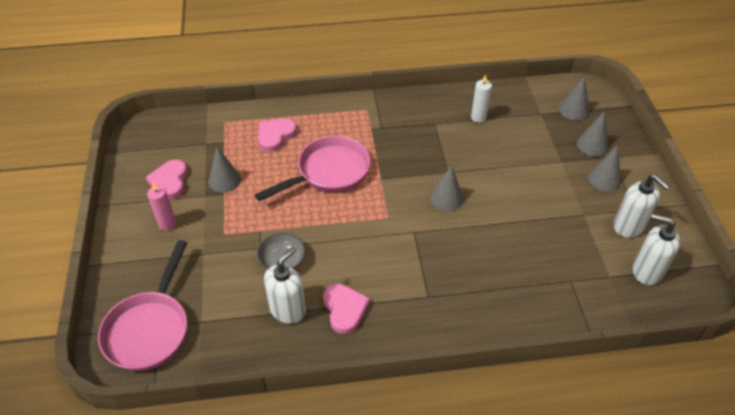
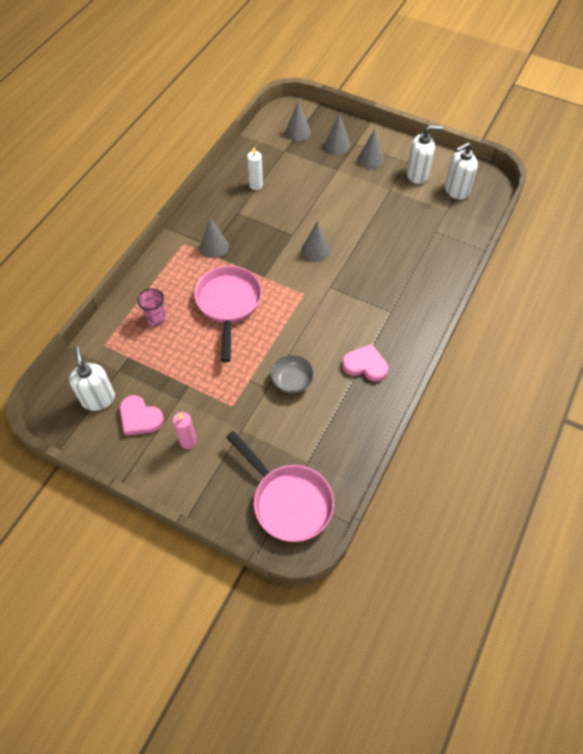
camera: 55 degrees left, 10 degrees up
(224, 180) = (174, 377): grey cone -> grey cone (214, 246)
(275, 136) = (156, 317): pink heart -> pink cup
(288, 309) = (339, 400): white soap dispenser -> white soap dispenser (98, 399)

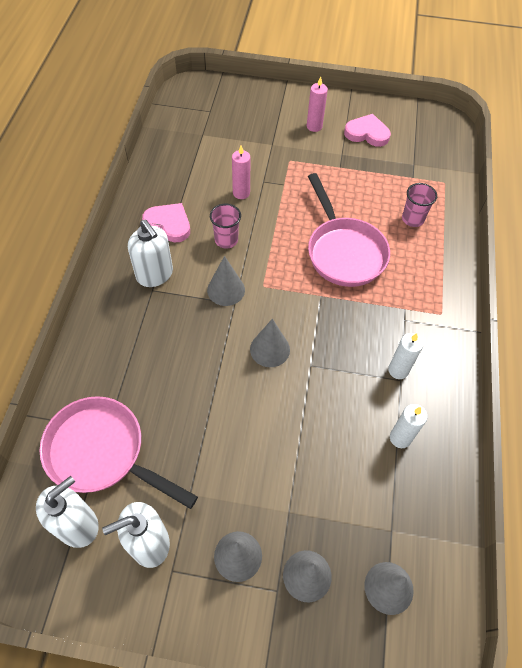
camera: 160 degrees right, 0 degrees up
(98, 399) = (414, 139): white soap dispenser -> white soap dispenser (155, 274)
(214, 246) = (401, 319): grey cone -> grey cone (226, 290)
(235, 218) = (398, 370): none -> white candle
(288, 501) = (209, 106): pink pan -> pink pan (102, 453)
(292, 380) = (241, 193): grey bowl -> pink candle
(320, 338) = (226, 240): none -> pink cup
(365, 365) = (169, 224): pink heart -> pink heart turned 150 degrees counterclockwise

